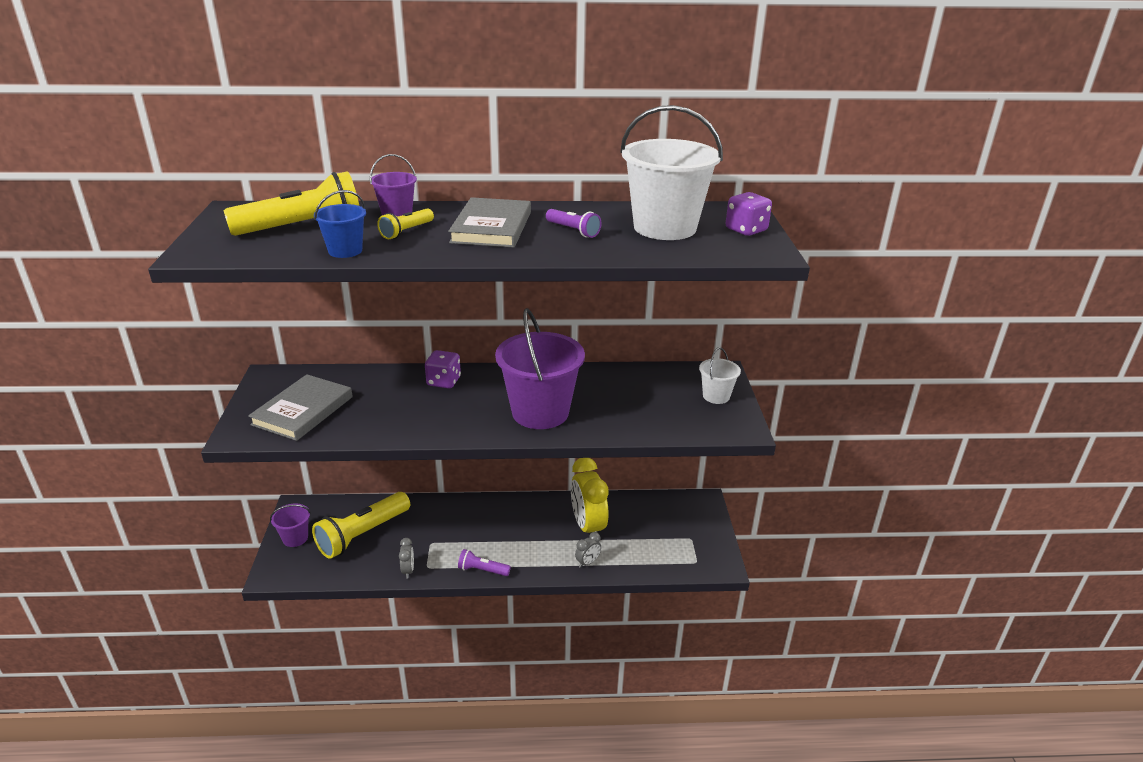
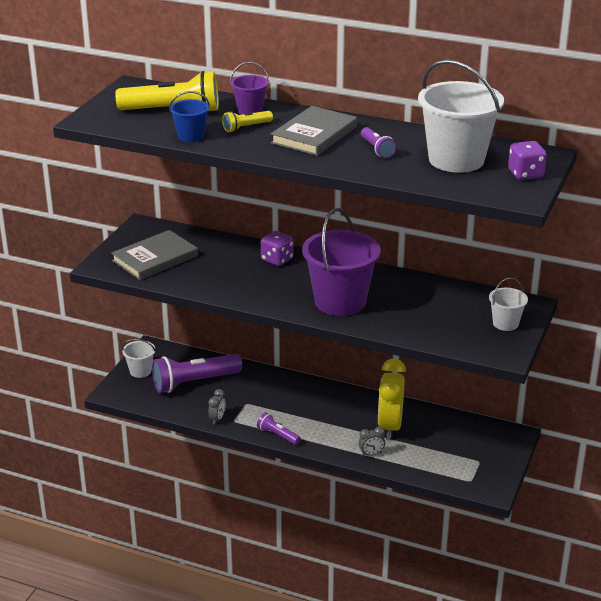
camera: 25 degrees right, 0 degrees up
(295, 538) = (140, 371): purple bucket -> white bucket
(362, 534) = (194, 382): yellow flashlight -> purple flashlight

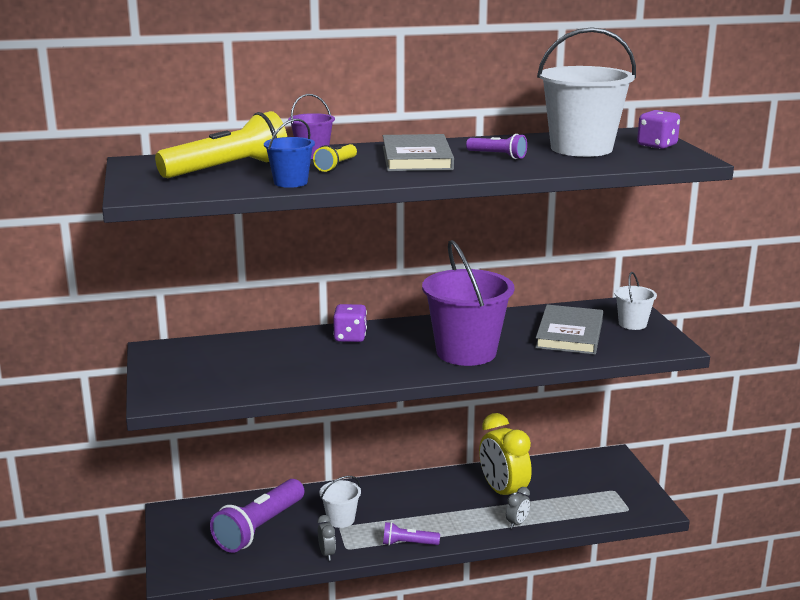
camera: 35 degrees left, 10 degrees down
(140, 371) = (184, 540): white bucket -> white bucket (341, 519)
(155, 258) = (215, 374): grey book -> grey book (569, 334)

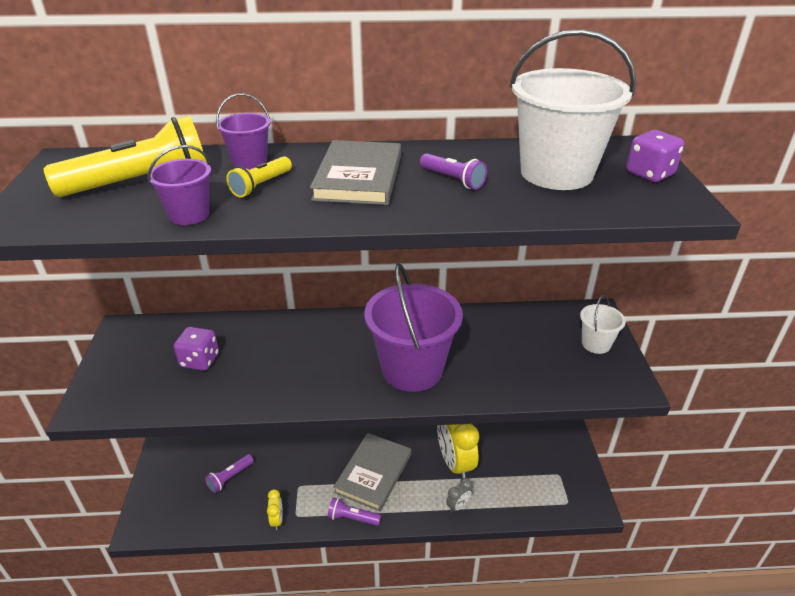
camera: 10 degrees right, 15 degrees up
(260, 528) = (230, 477): purple flashlight -> purple flashlight, size x0.50
(290, 182) = (189, 215): blue bucket -> purple bucket
(327, 554) = (277, 520): grey clock -> yellow clock
(341, 519) = (302, 477): white bucket -> none
(350, 337) = (307, 332): purple dice -> purple dice (200, 360)
(569, 334) = (526, 352): grey book -> grey book (373, 473)

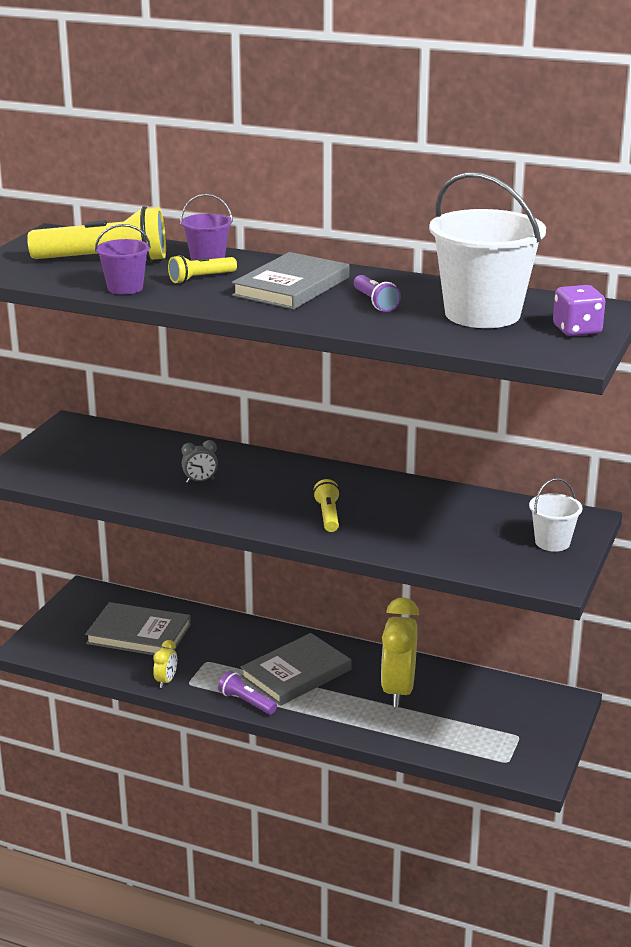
camera: 25 degrees right, 10 degrees down
(200, 360) = (127, 462): purple dice -> none
(230, 477) = (139, 634): purple flashlight -> grey book
(412, 369) = (328, 515): purple bucket -> yellow flashlight
(458, 506) = (372, 726): grey clock -> grey clock (200, 481)

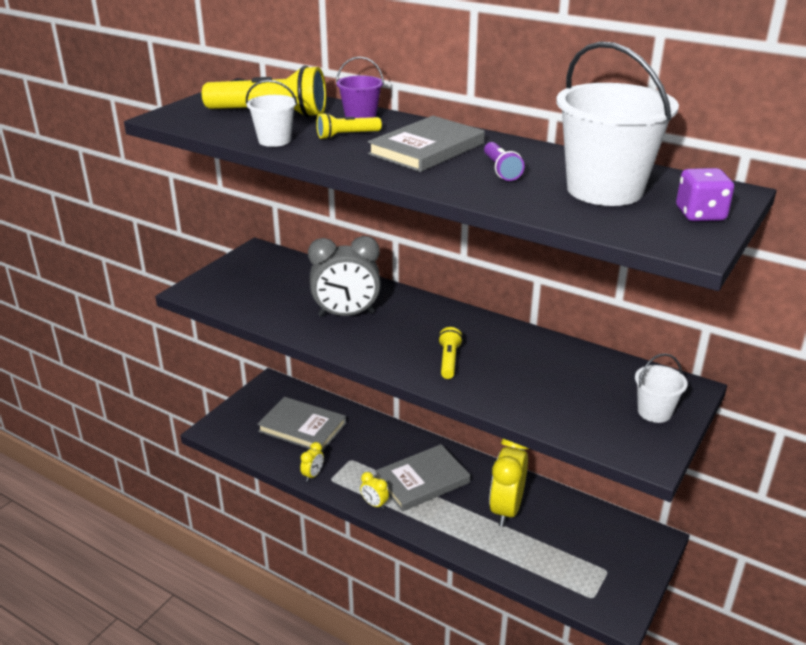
camera: 10 degrees right, 5 degrees up
(125, 288) = (274, 140): purple bucket -> white bucket
(200, 481) = (346, 314): grey clock -> grey clock, size x2.22
(246, 702) = (374, 504): purple flashlight -> yellow clock

